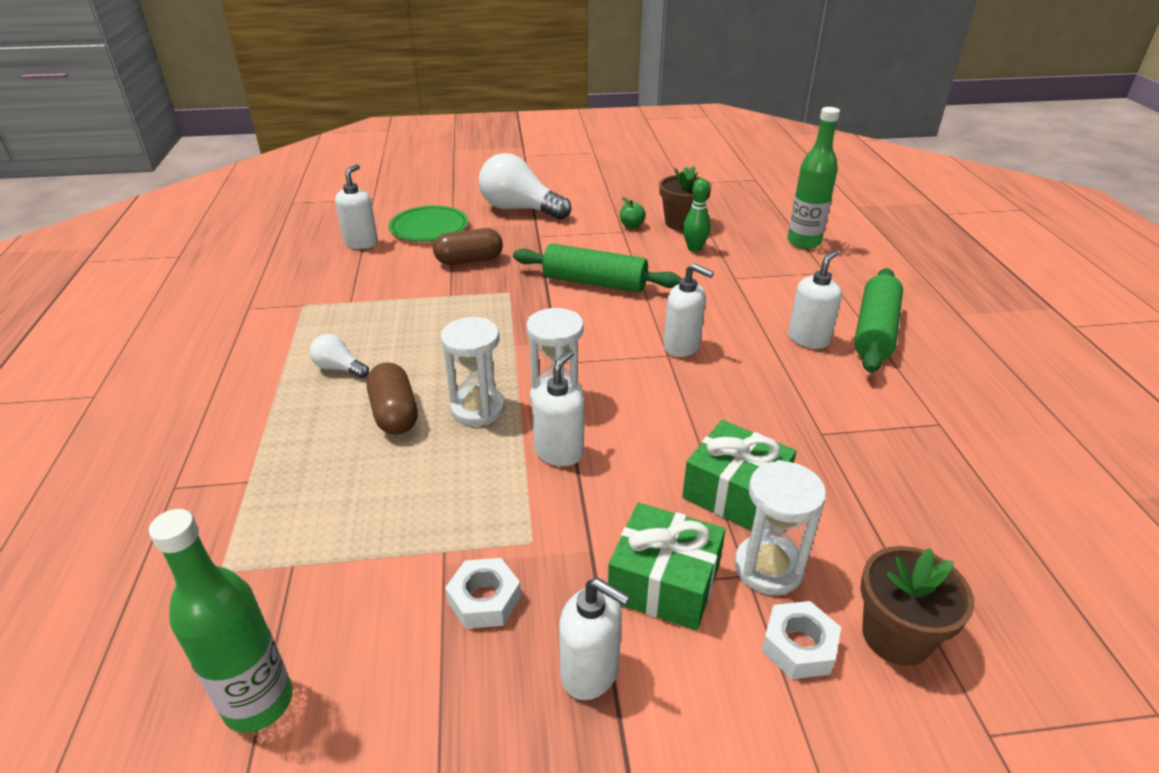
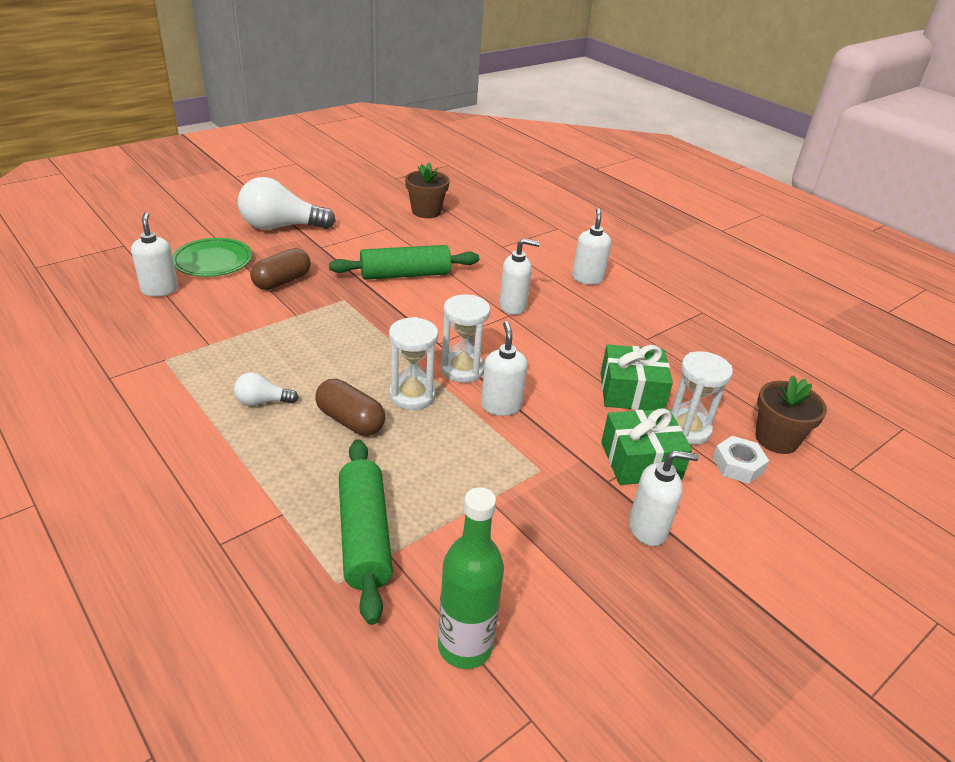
camera: 35 degrees left, 0 degrees up
(484, 599) = (546, 517): white nut -> none
(631, 225) = (389, 221): green apple -> none
(694, 248) = (454, 230): green bowling pin -> none
(804, 242) = (525, 208): green bottle -> none
(875, 331) = (621, 262): green rolling pin -> green rolling pin (364, 536)

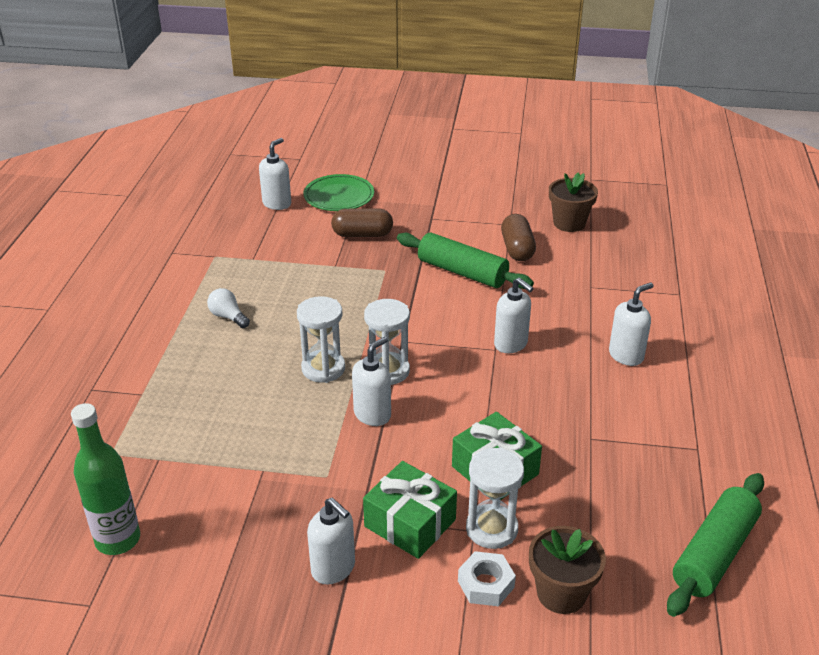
camera: 50 degrees right, 0 degrees up
(281, 227) = (425, 188): white light bulb -> none
(350, 421) = (259, 361): brown capsule -> brown capsule (517, 249)
(364, 536) = (161, 438): green rolling pin -> green rolling pin (714, 553)

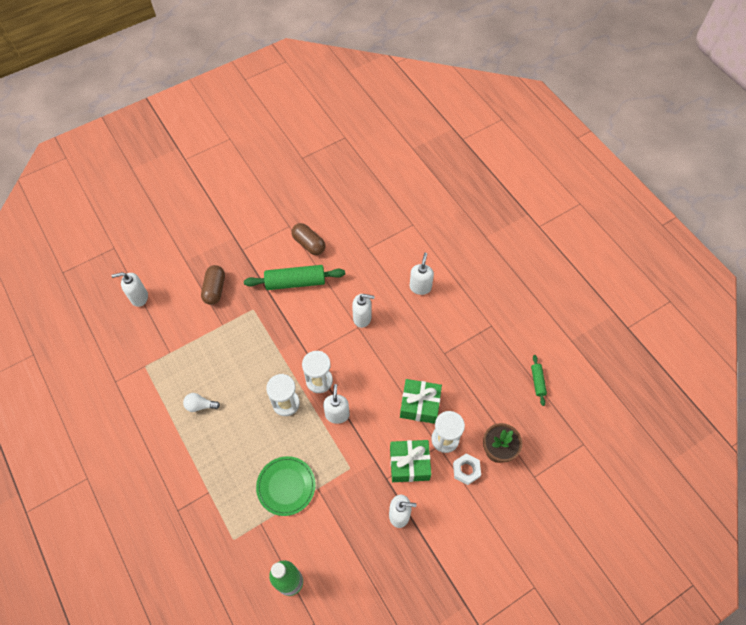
camera: 40 degrees left, 25 degrees up
(277, 203) = (139, 297): white soap dispenser -> white soap dispenser turned 90 degrees counterclockwise
(339, 196) = (171, 266): green plate -> green plate (286, 486)
(362, 234) = (215, 289): brown capsule -> brown capsule turned 45 degrees counterclockwise
(569, 223) = (319, 204): brown flower pot -> none
(714, 553) = (537, 381): green rolling pin -> green rolling pin, size x0.50

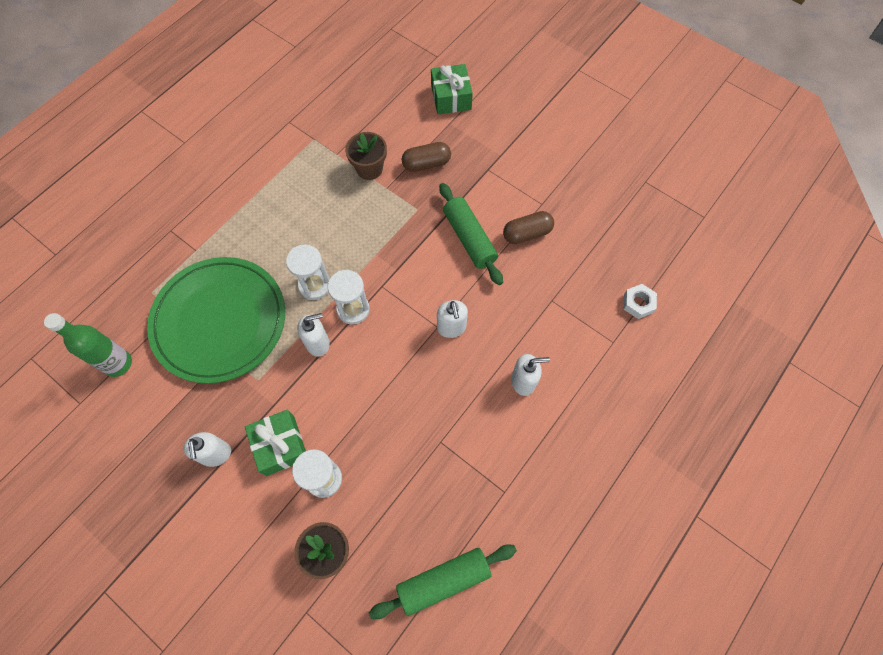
camera: 70 degrees right, 5 degrees up
(139, 297) = (388, 101): white soap dispenser -> none
(198, 332) = (369, 169): none -> brown flower pot
(200, 405) = (286, 205): white light bulb -> none
(286, 486) = (220, 321): green plate -> green plate, size x1.99
(309, 244) = (527, 233): brown capsule -> brown capsule turned 45 degrees clockwise
(420, 405) = (359, 433): green gift -> green gift (451, 97)
(466, 470) = (291, 518): white nut -> white nut (638, 303)
(537, 381) = (444, 581): green rolling pin -> green rolling pin, size x2.00

